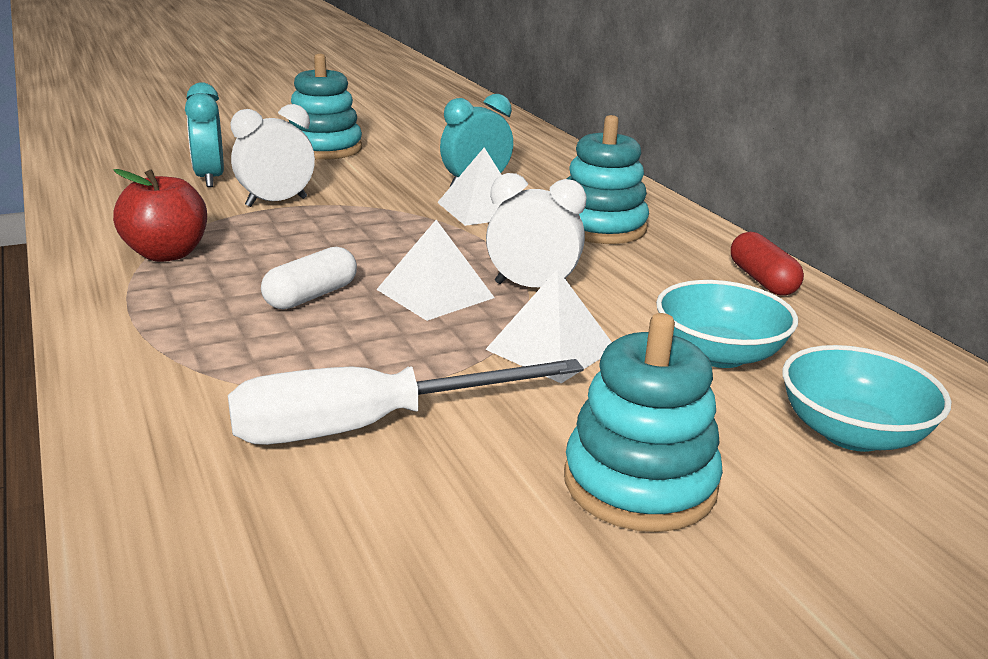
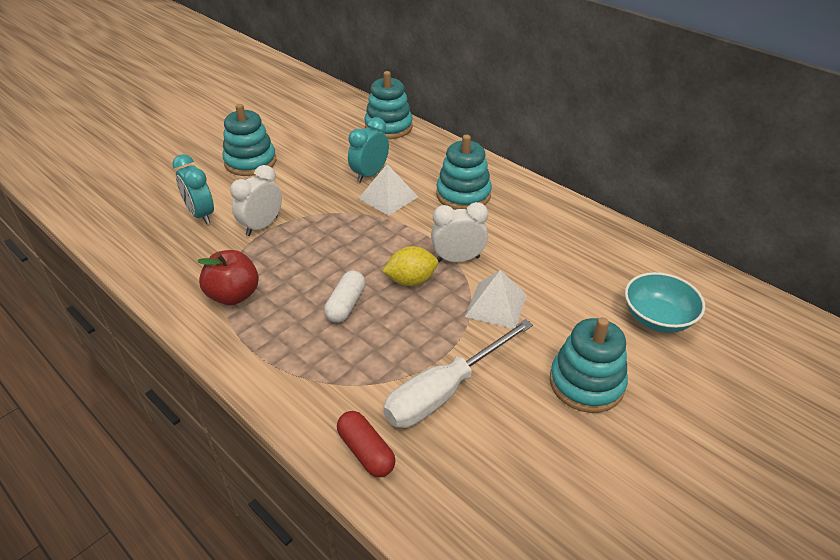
camera: 20 degrees left, 15 degrees up
(435, 293) = (411, 280): white pyramid -> yellow lemon
(545, 150) = (388, 127): none -> turquoise stacking toy
(718, 354) = (575, 282): turquoise bowl -> none
(762, 280) = (568, 216): red capsule -> red capsule (366, 451)

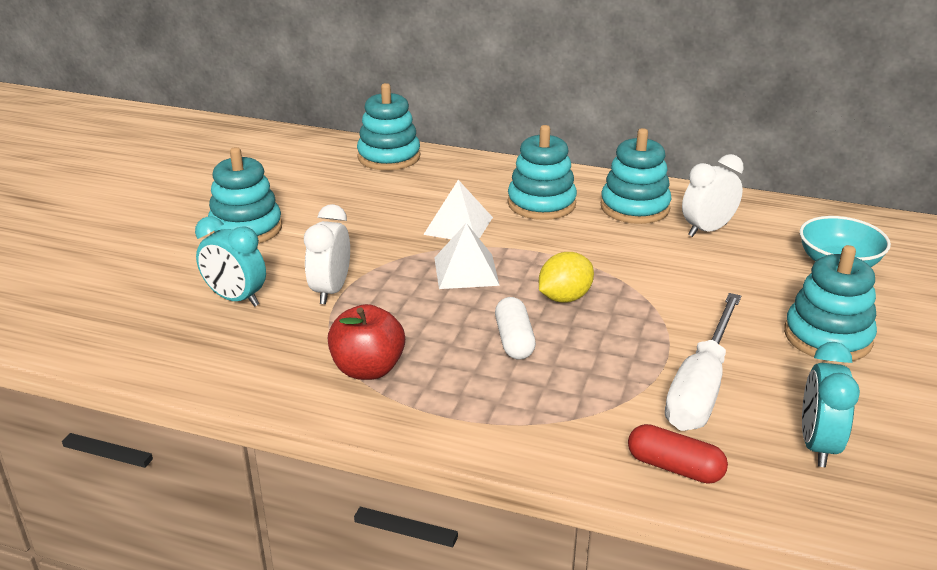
camera: 25 degrees left, 10 degrees down
(370, 174) = (414, 208): turquoise clock -> turquoise clock (817, 445)
(458, 259) = (595, 265): white clock -> white clock (707, 230)
(496, 305) = (676, 295): white pyramid -> white pyramid (466, 271)
(532, 217) = (634, 207): none -> turquoise stacking toy

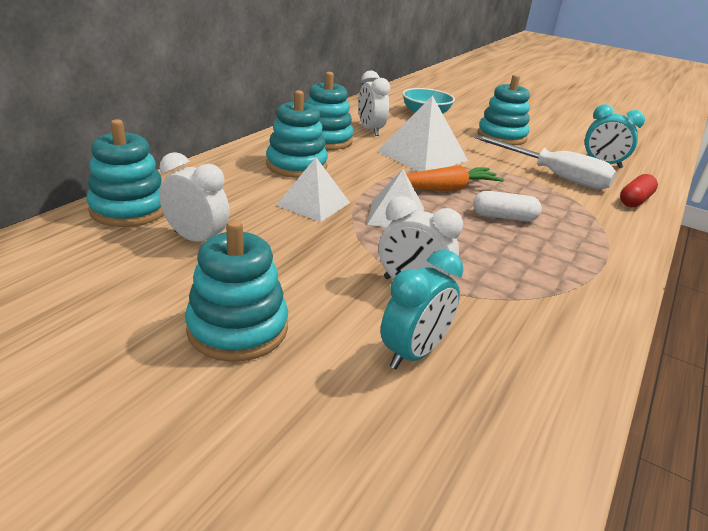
camera: 80 degrees left, 0 degrees up
(357, 190) = (196, 240): none -> white clock
(368, 369) = (549, 285): red apple -> none
(564, 298) = (447, 189): yellow lemon -> orange carrot
(657, 274) = (422, 155): none -> white pyramid

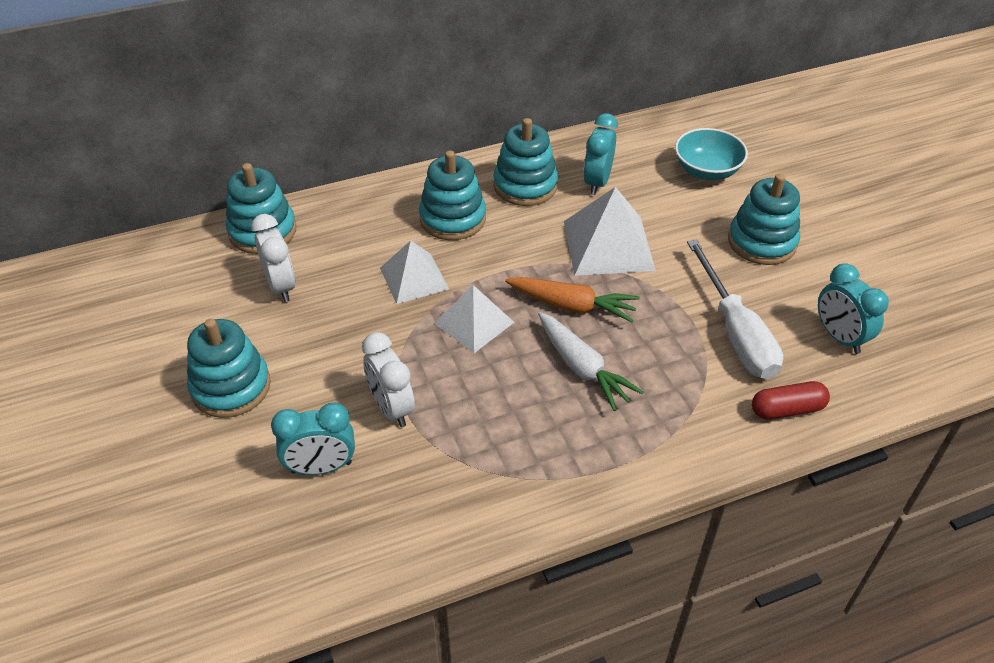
camera: 40 degrees right, 15 degrees up
(370, 130) = (597, 182): white clock -> turquoise clock
(504, 217) = (582, 368): white capsule -> white carrot

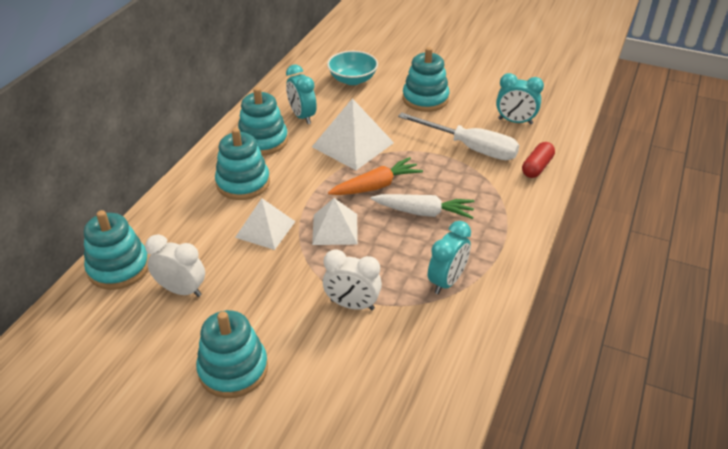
camera: 45 degrees left, 5 degrees down
(321, 467) = (357, 366): turquoise clock -> turquoise clock (446, 281)

